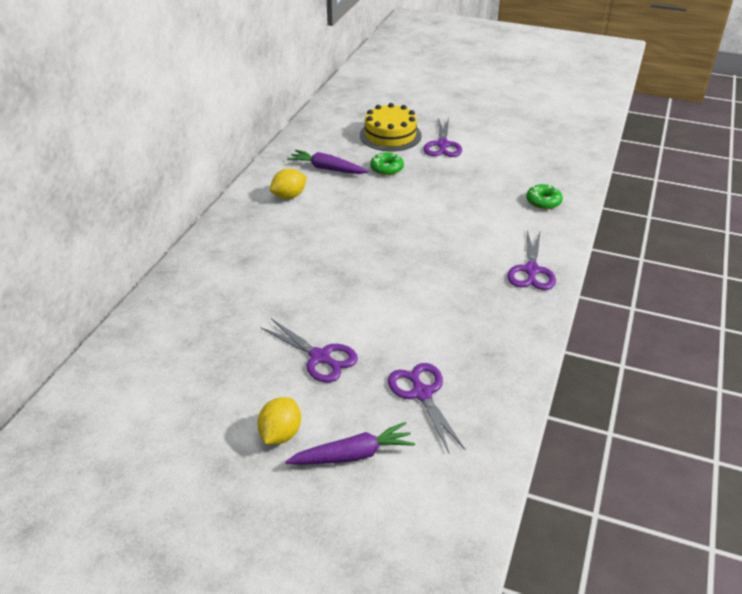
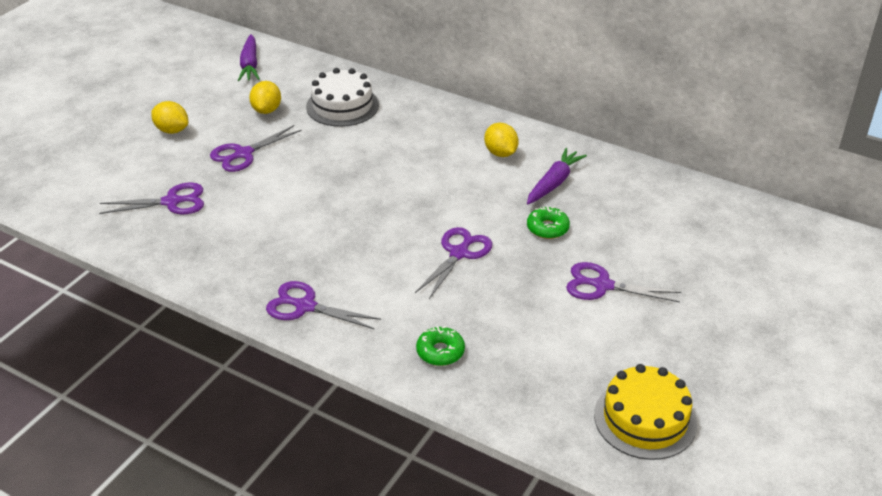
camera: 100 degrees right, 0 degrees up
(215, 300) = (342, 106): none -> white cake
(227, 357) = (267, 110): none -> yellow lemon
(353, 455) = (131, 160): purple carrot -> purple carrot (250, 65)
(390, 135) = (633, 242): yellow cake -> yellow cake (645, 419)
(432, 204) = (459, 253): none -> purple scissors

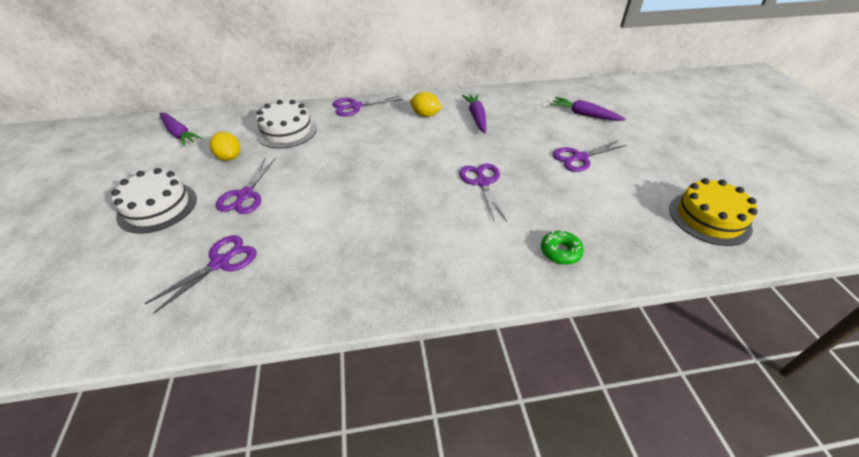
camera: 40 degrees left, 5 degrees up
(172, 130) = (157, 207): yellow lemon -> white cake
(305, 306) = (433, 279): purple scissors -> purple scissors (355, 106)
(547, 228) = (508, 142): green donut -> none
(692, 244) = (584, 115): none -> purple carrot

